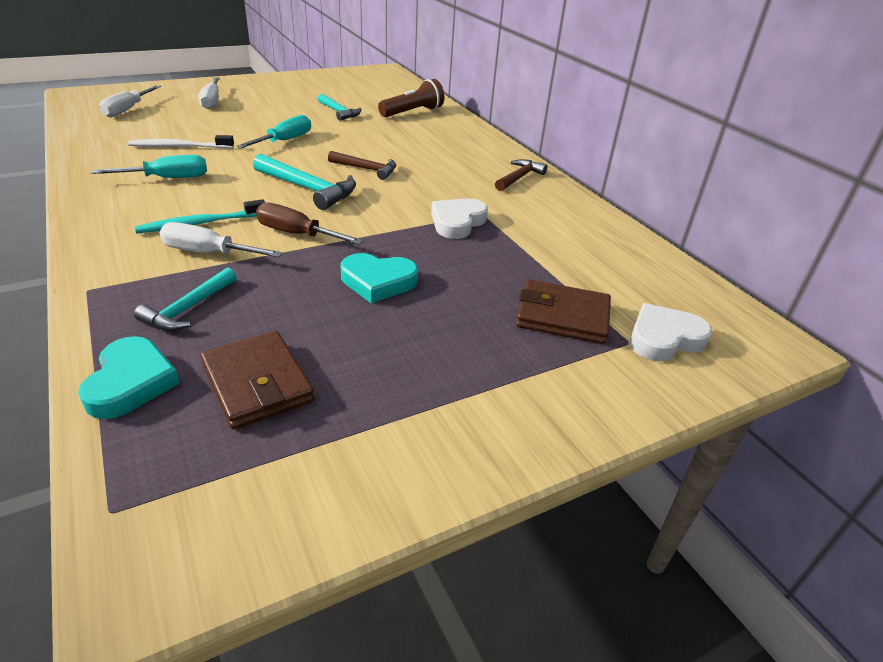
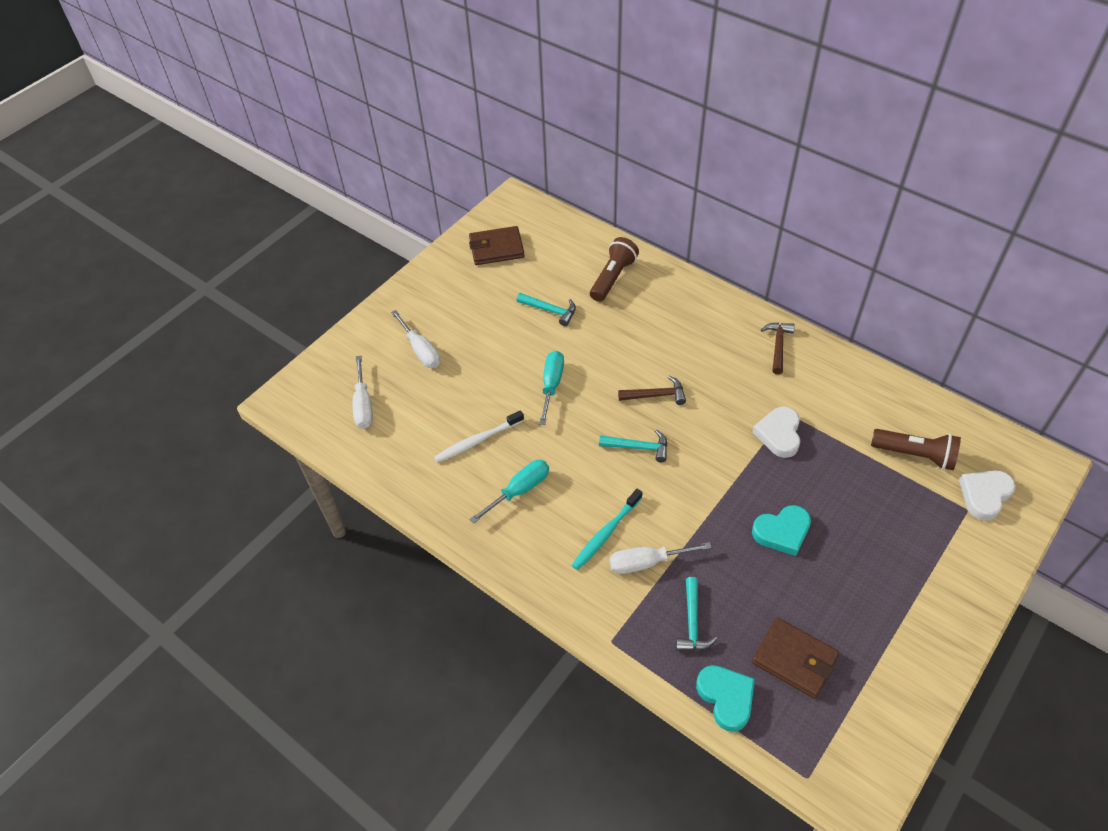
camera: 20 degrees left, 15 degrees up
(297, 234) = (684, 509): brown screwdriver -> none
(309, 189) = (638, 447): turquoise hammer -> turquoise hammer, size x0.65
(562, 316) = (916, 505): brown wallet -> brown wallet (496, 248)
(599, 281) = (915, 455): none -> brown flashlight

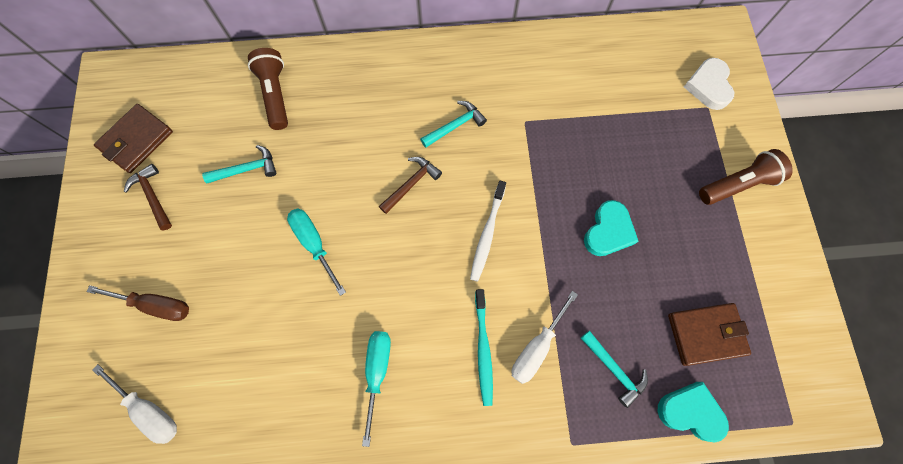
camera: 45 degrees left, 20 degrees up
(420, 350) = (155, 305): white screwdriver -> brown screwdriver
(477, 441) = (296, 355): white toothbrush -> white toothbrush (487, 234)
(638, 447) = (439, 245): turquoise hammer -> turquoise hammer (455, 125)
(778, 346) = (467, 64): brown hammer -> brown hammer (153, 196)
(779, 434) = (534, 145): white heart -> none
(915, 455) = (639, 88): brown flashlight -> brown flashlight (737, 184)

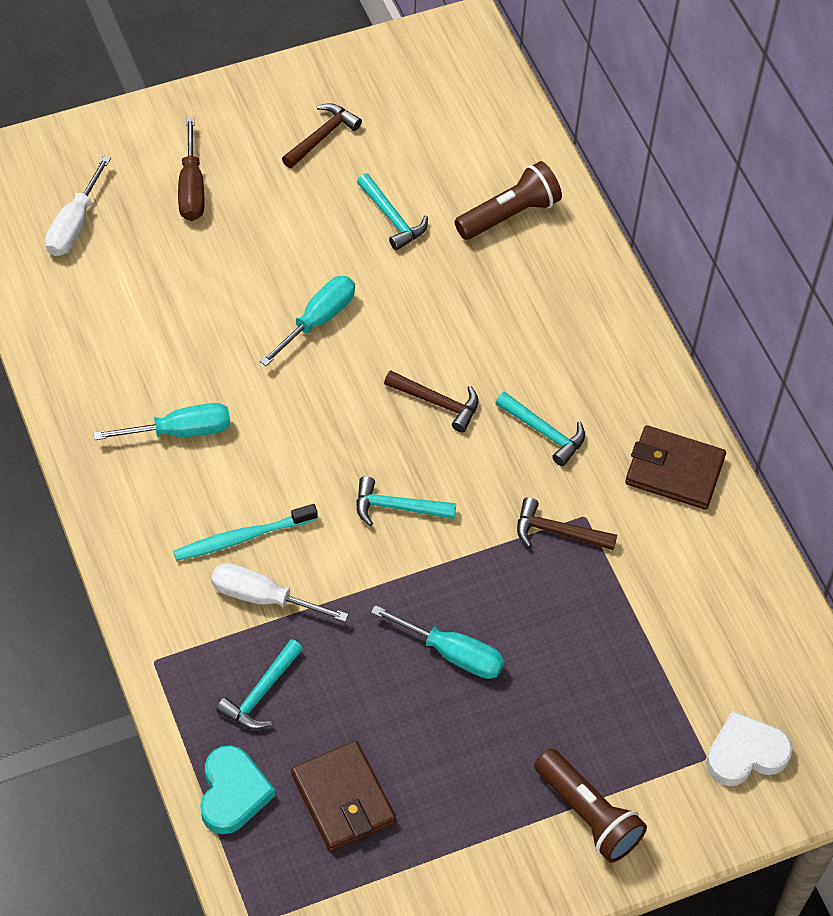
camera: 70 degrees right, 15 degrees down
(136, 140) = (388, 94): brown wallet -> brown wallet (674, 471)
(487, 234) = (397, 507): white toothbrush -> turquoise hammer
(532, 140) = (557, 532): none -> brown hammer
(608, 231) = (452, 653): turquoise heart -> turquoise screwdriver

